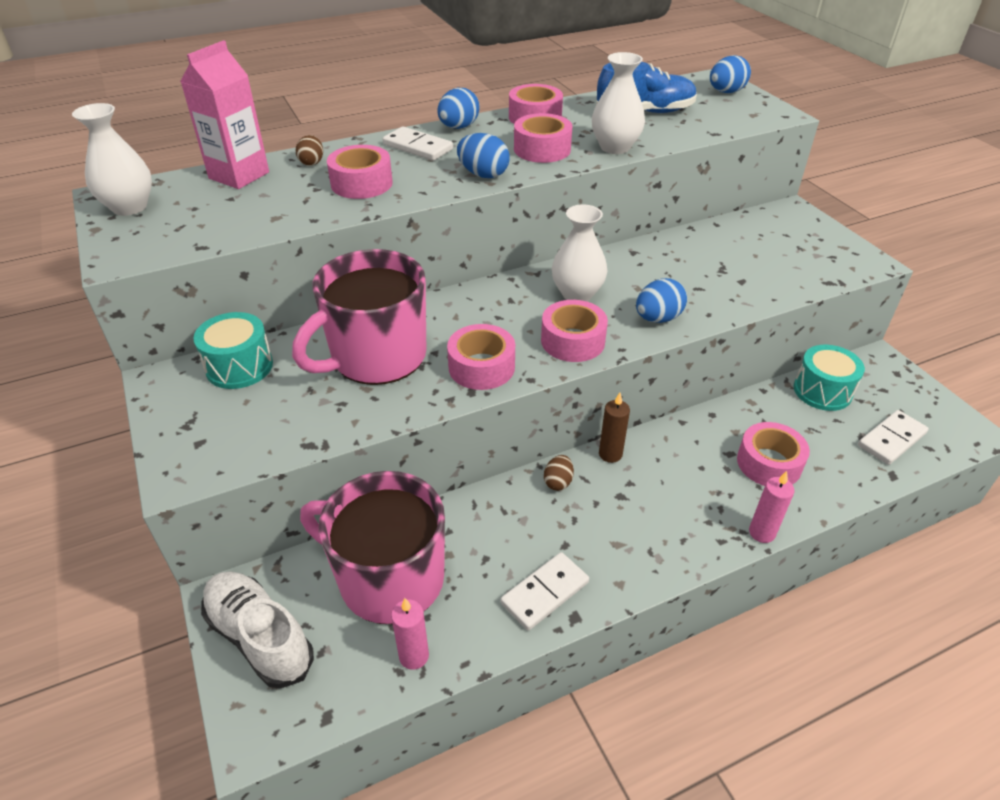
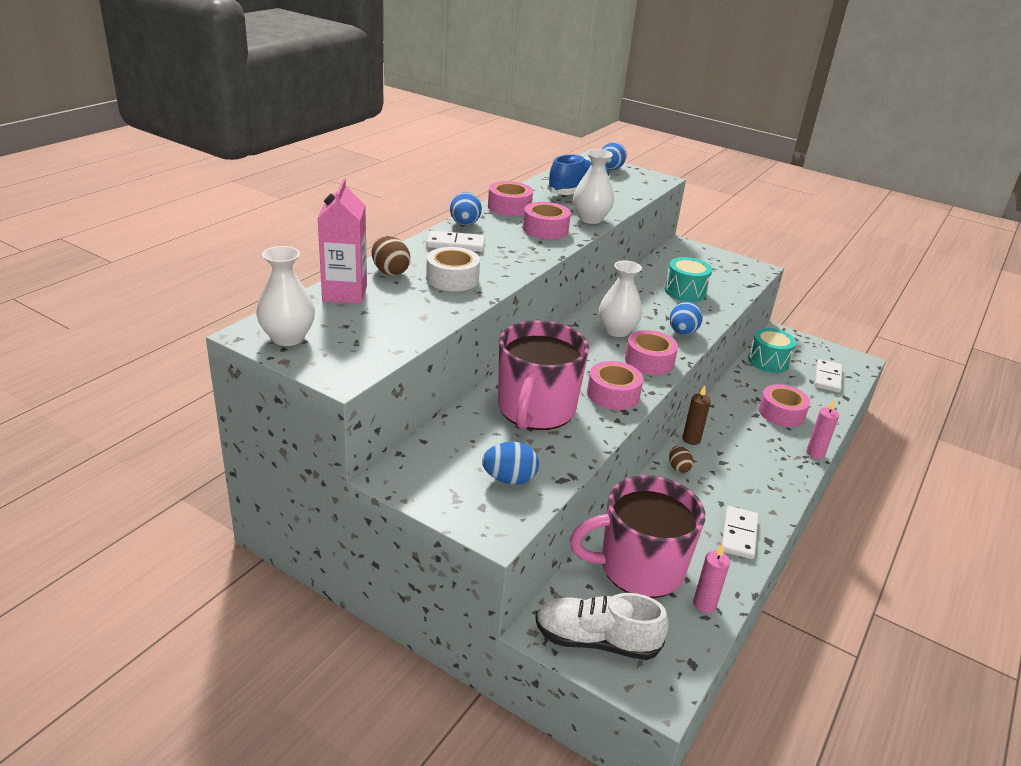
camera: 35 degrees left, 10 degrees down
(239, 366) = (443, 448): turquoise drum -> turquoise drum (685, 291)
(312, 162) = (390, 271): brown egg -> brown egg, size x1.53
(361, 183) = (452, 279): pink tape -> white tape
(483, 175) = (530, 254): blue egg -> blue egg (509, 479)

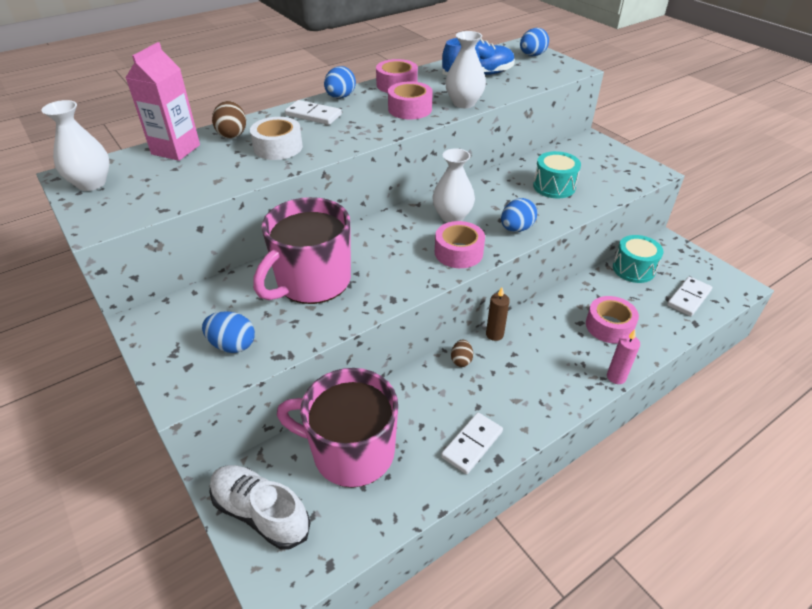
camera: 25 degrees right, 10 degrees up
(613, 394) = (395, 280): pink tape -> none
(704, 604) = (385, 507): pink candle -> none

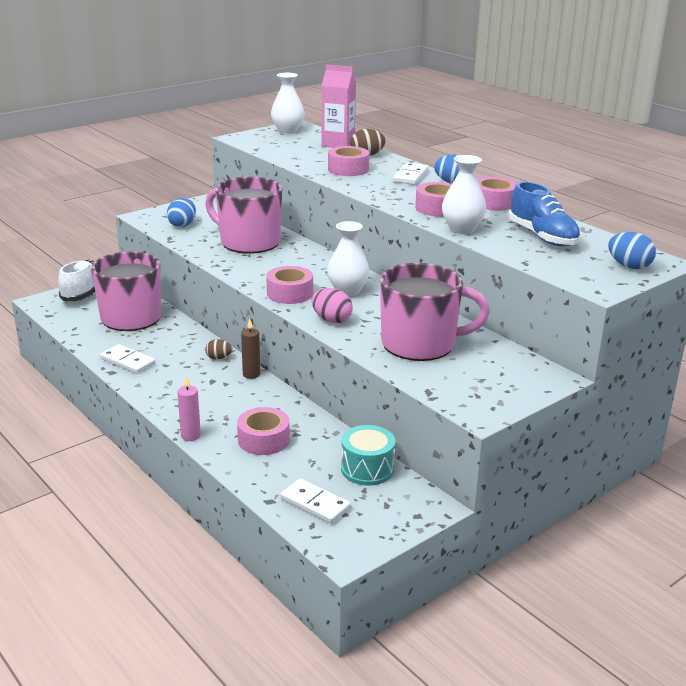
camera: 85 degrees right, 15 degrees down
(278, 147) = (348, 169): white tape -> pink tape
(516, 229) = (331, 320): blue egg -> pink egg
(554, 186) = (420, 344): turquoise drum -> pink mug

